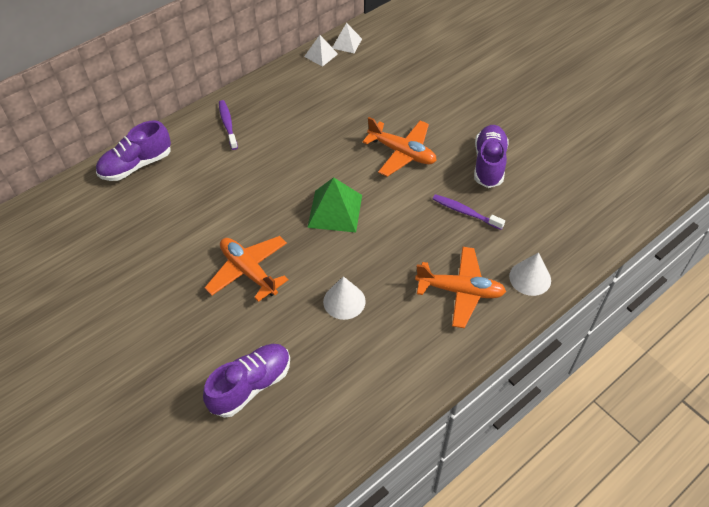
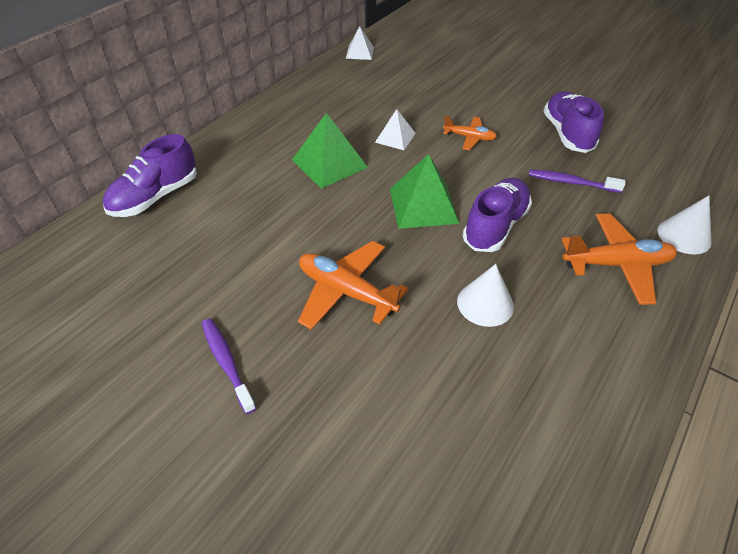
camera: 15 degrees left, 5 degrees down
(228, 124) = (257, 139): purple toothbrush -> purple toothbrush (226, 362)
(251, 385) = (412, 444): purple shoe -> purple shoe (495, 226)
(277, 158) = (329, 163): none -> green pyramid
(321, 55) = (337, 65): white pyramid -> white pyramid (395, 137)
(402, 153) = (469, 138): orange plane -> orange plane, size x0.60

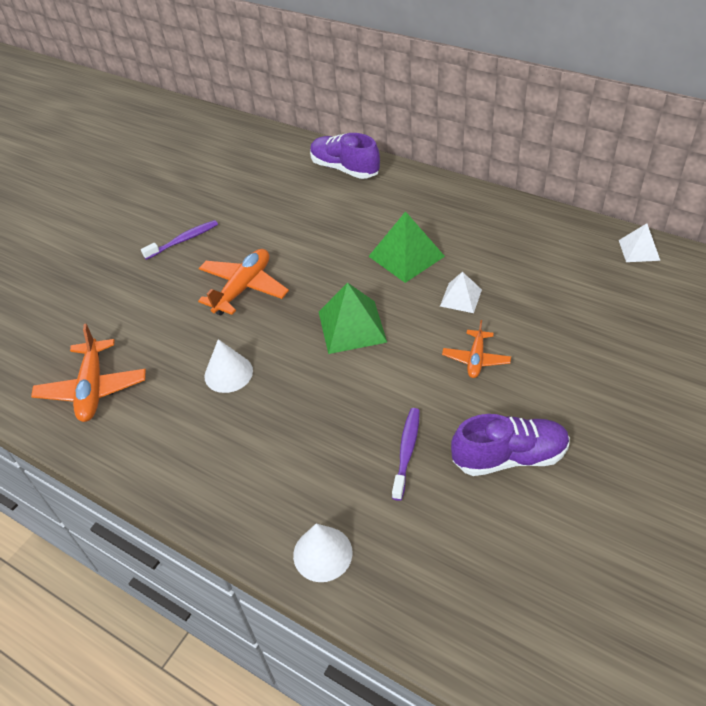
camera: 90 degrees right, 0 degrees up
(495, 226) = (326, 381): purple shoe -> none
(617, 264) = (276, 478): orange plane -> orange plane (93, 388)

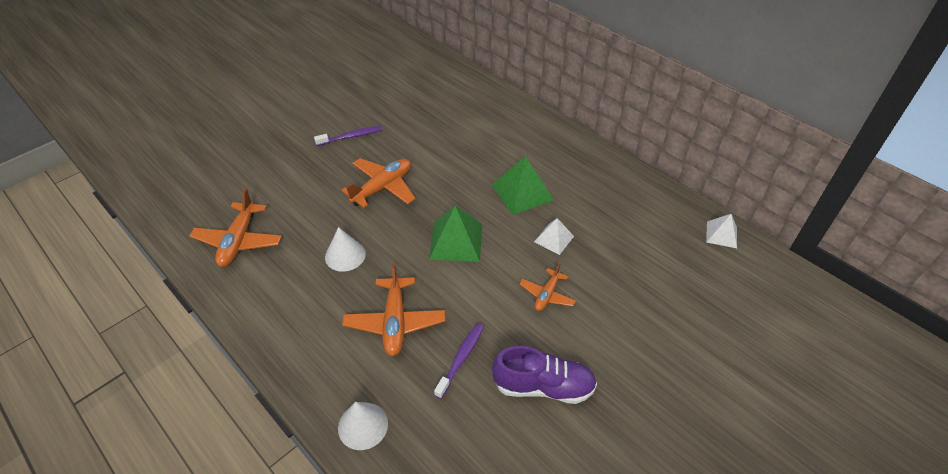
camera: 10 degrees right, 0 degrees up
(316, 432) = (395, 322): none -> orange plane
(345, 169) = (499, 106): purple shoe -> none

